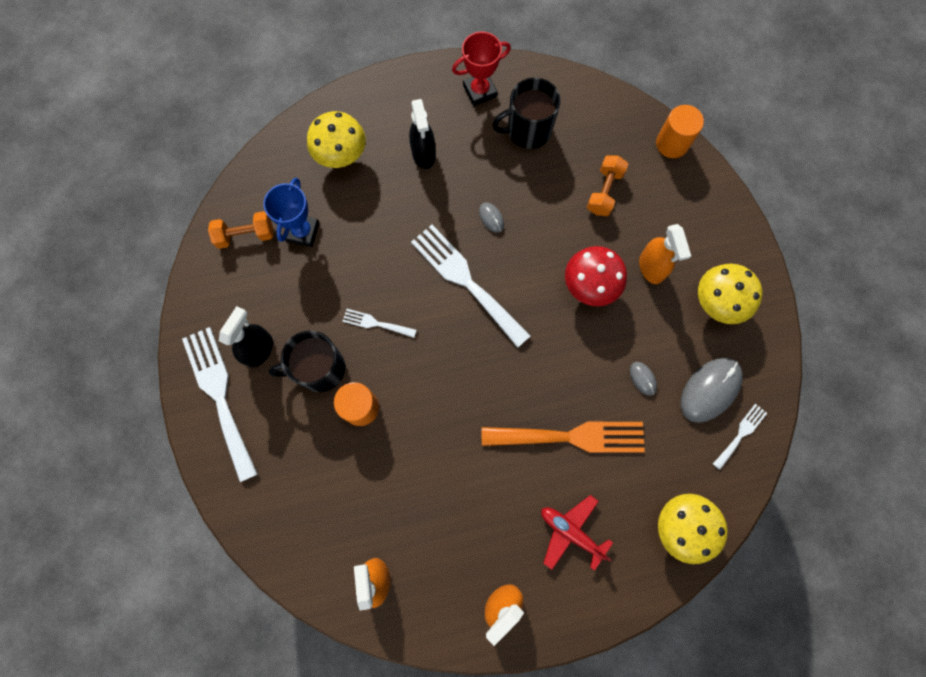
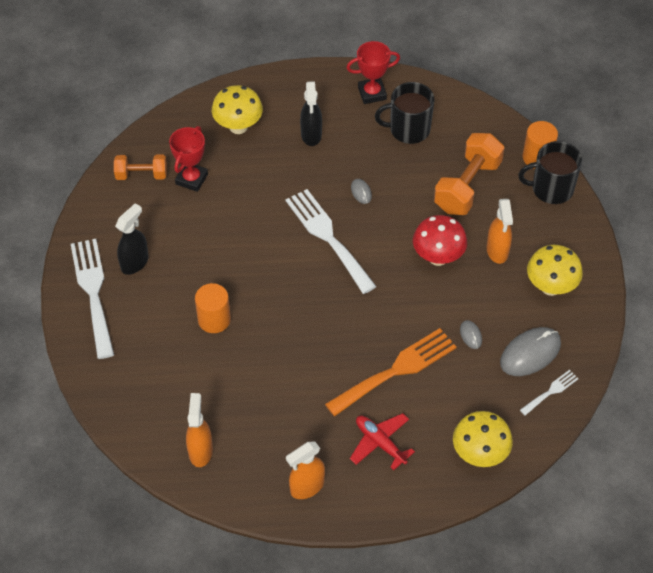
camera: 10 degrees right, 20 degrees down
(302, 232) = (191, 179): blue trophy -> red trophy
(319, 369) = (184, 285): black mug -> black mug (551, 189)
(375, 323) = (241, 258): white fork -> none
(571, 437) = (396, 370): orange fork -> orange fork turned 45 degrees counterclockwise
(604, 192) = (467, 186): orange dumbbell -> orange dumbbell, size x1.68

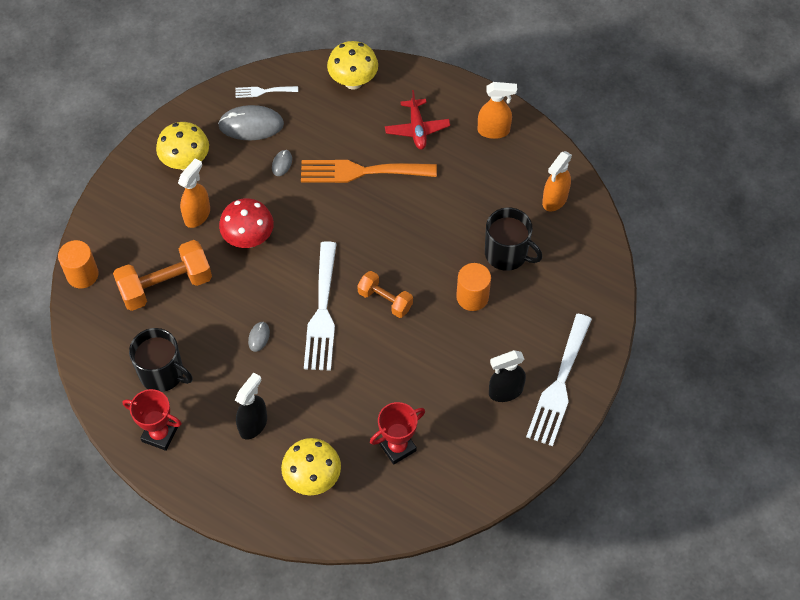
camera: 145 degrees left, 5 degrees up
(141, 174) = (440, 482): orange dumbbell -> orange dumbbell (385, 300)
(551, 189) = (101, 240): black mug -> black mug (507, 253)

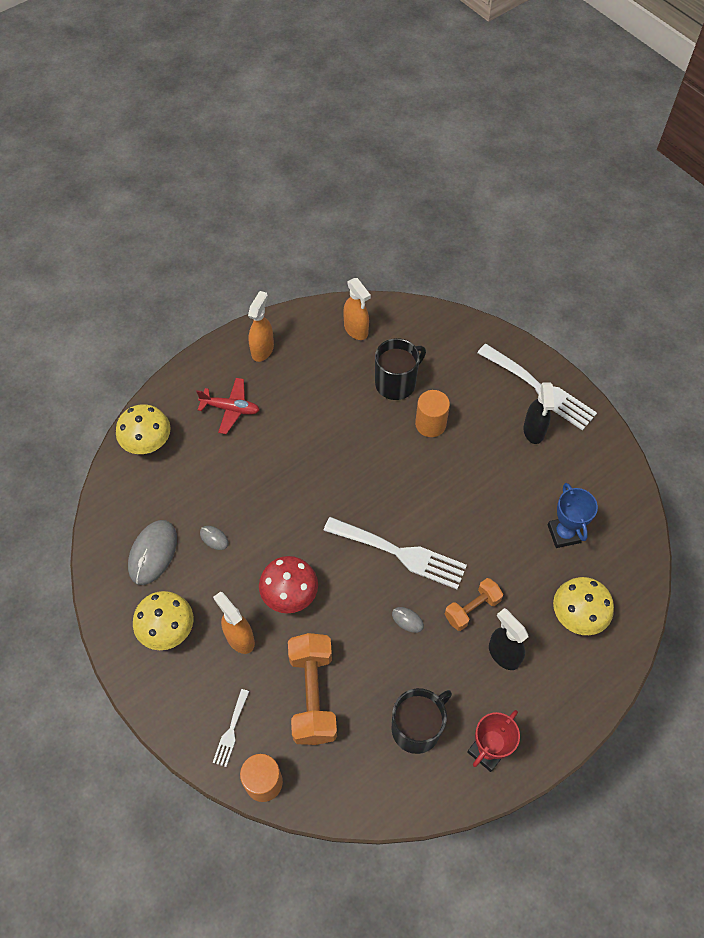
camera: 70 degrees left, 0 degrees up
(263, 91) = (117, 529): white fork -> white fork (231, 731)
(361, 171) = (256, 471): orange fork -> none
(385, 300) = (407, 495): orange dumbbell -> orange dumbbell (472, 609)
(397, 447) = (564, 534): red trophy -> blue trophy

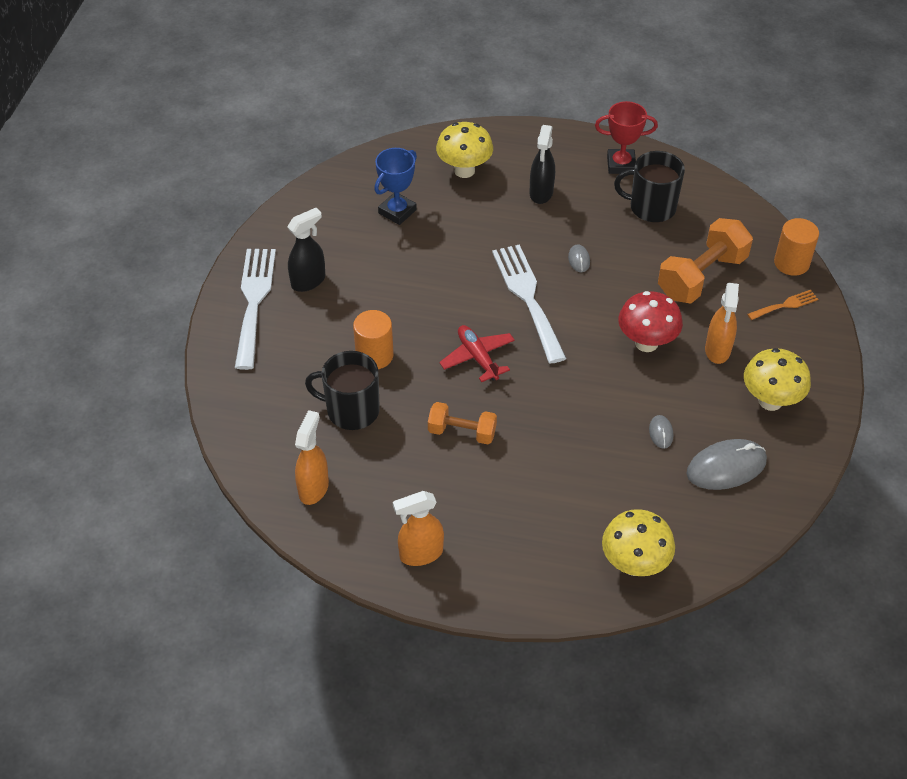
camera: 130 degrees left, 10 degrees down
(230, 409) = (520, 525): red plane -> red plane (478, 357)
(231, 731) = (785, 305): white fork -> orange fork
(472, 609) = (525, 229): orange dumbbell -> orange dumbbell (462, 432)

